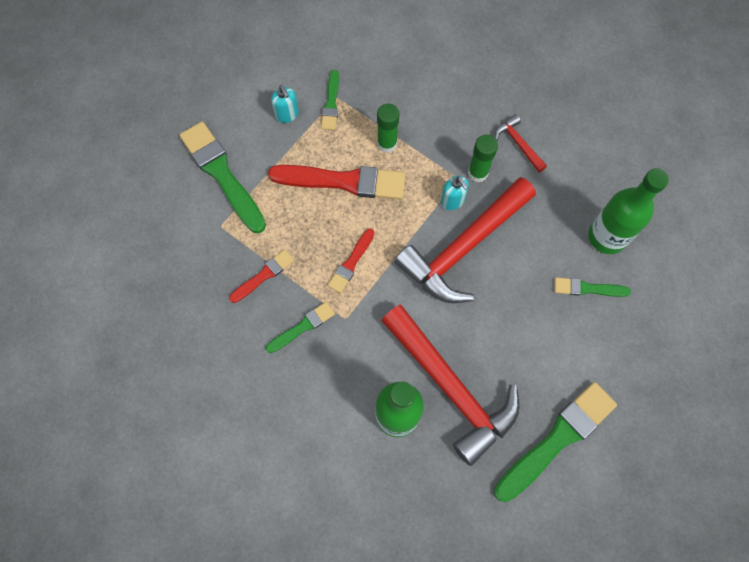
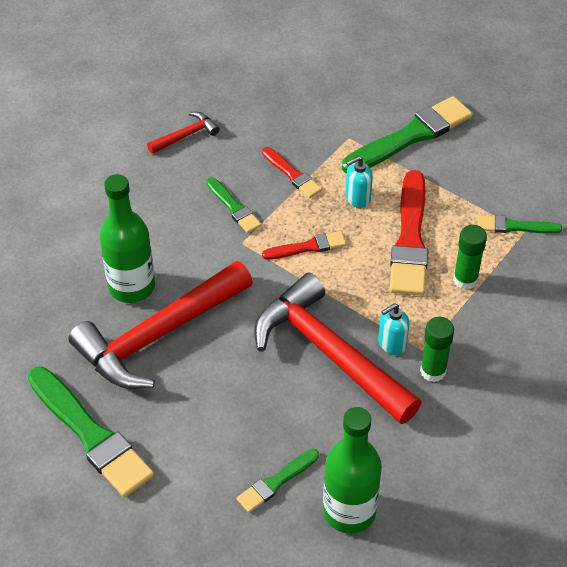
camera: 90 degrees right, 20 degrees down
(287, 114) = (493, 187): turquoise soap dispenser -> turquoise soap dispenser (357, 198)
(351, 263) = (307, 247): red brush -> red brush turned 135 degrees clockwise
(518, 144) = (480, 418): red hammer -> red hammer (185, 135)
(587, 288) = (276, 482): green brush -> green brush turned 135 degrees counterclockwise

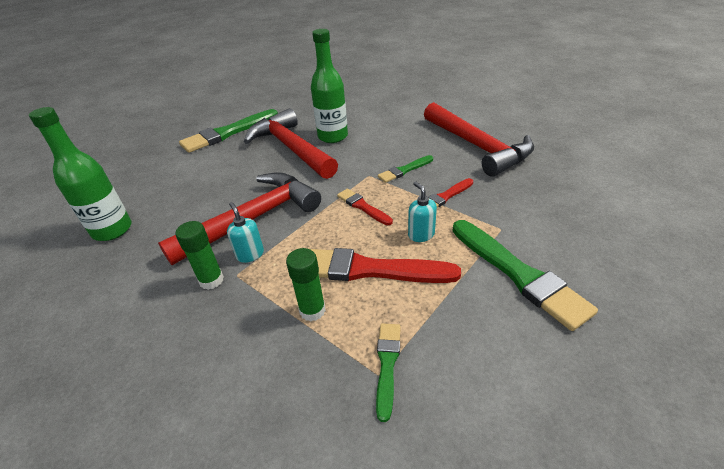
camera: 95 degrees right, 10 degrees down
(185, 135) = (477, 146): red hammer -> red hammer, size x2.29
(276, 482) = (157, 197): green brush -> none
(307, 247) = (362, 206): red brush -> red brush turned 150 degrees clockwise

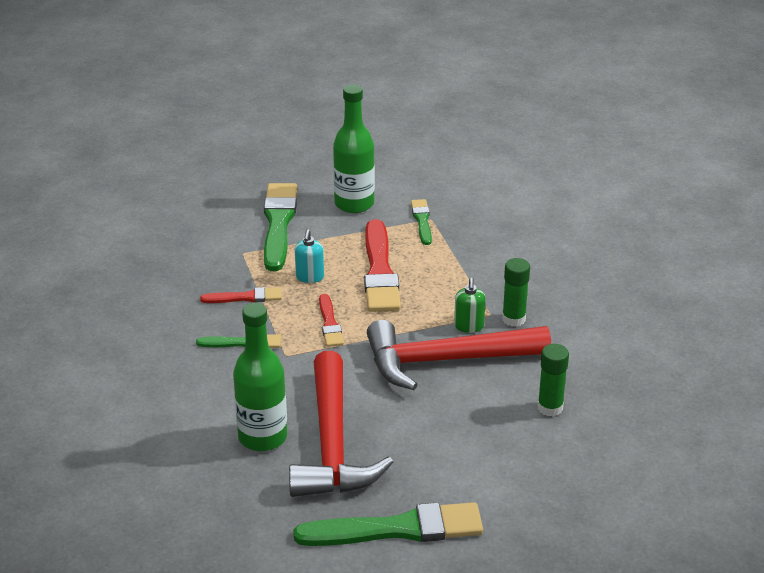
camera: 150 degrees left, 5 degrees down
(112, 230) = (601, 417): green bottle -> green bottle (354, 204)
(250, 254) = (469, 326): turquoise soap dispenser -> green soap dispenser
(312, 310) = (446, 265): green glue stick -> green glue stick (550, 408)
(369, 269) = (380, 272): red brush -> red brush turned 45 degrees clockwise
(387, 364) = (422, 221): green brush -> green brush turned 135 degrees clockwise
(477, 146) = (130, 334): red hammer -> none

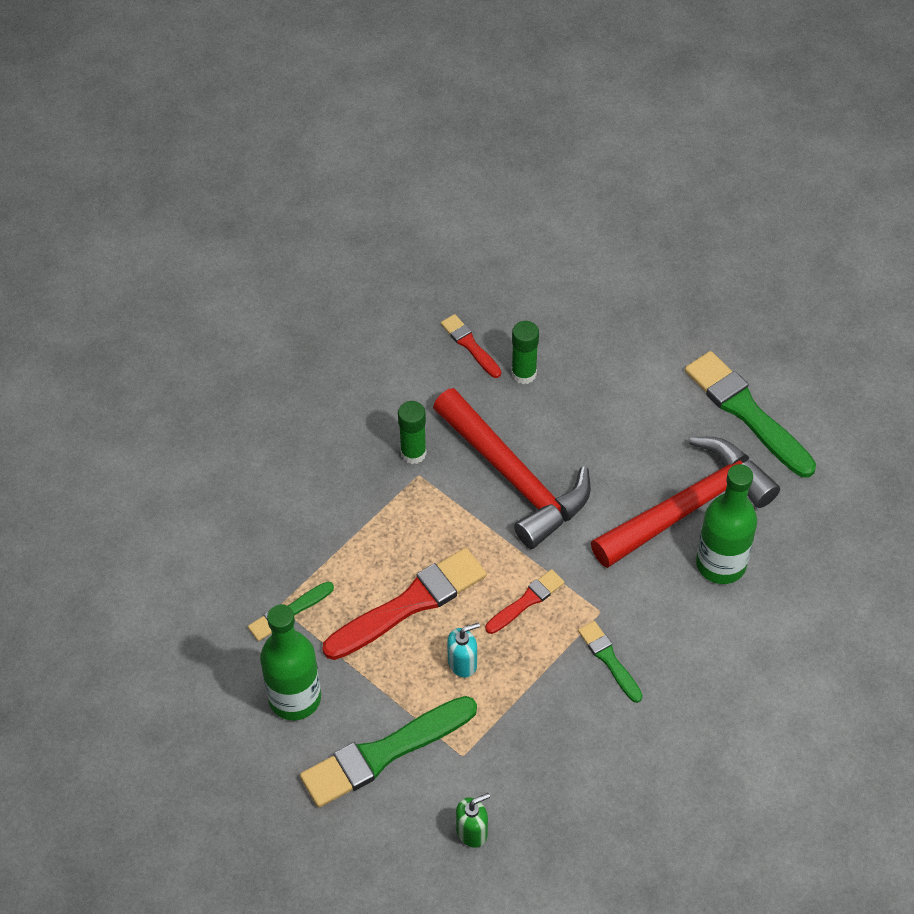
camera: 120 degrees left, 20 degrees up
(245, 297) = (537, 703): red brush -> red brush (470, 345)
(469, 326) = (449, 483): green soap dispenser -> green soap dispenser (472, 831)

